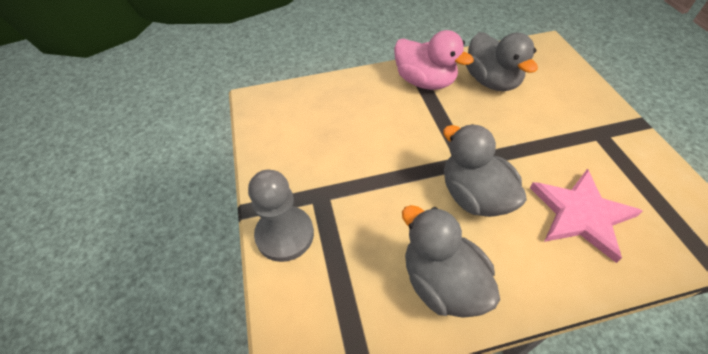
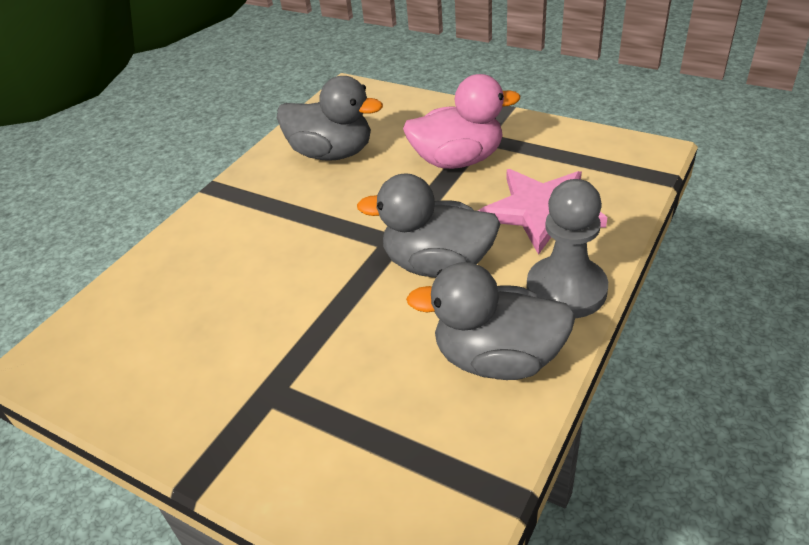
camera: 45 degrees left, 10 degrees down
(285, 235) = (279, 465): grey pawn -> grey pawn (566, 289)
(425, 82) = (258, 197): pink duck -> pink duck (458, 160)

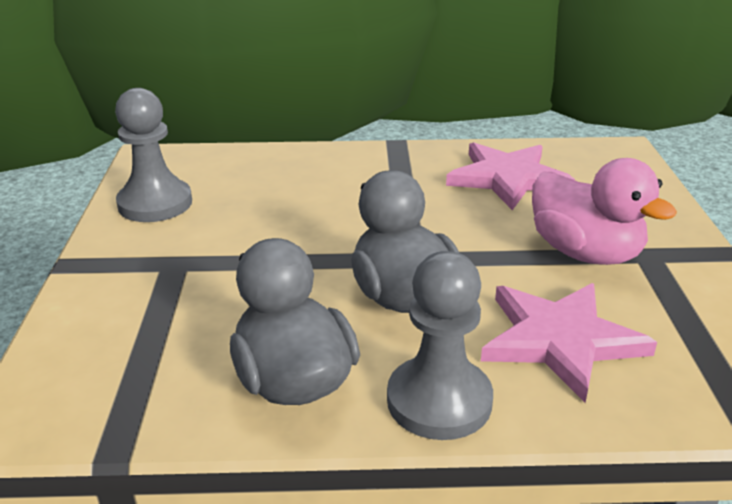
camera: 55 degrees right, 10 degrees down
(144, 381) = (155, 203): none -> grey pawn
(332, 153) = (507, 178): grey duck -> pink star

